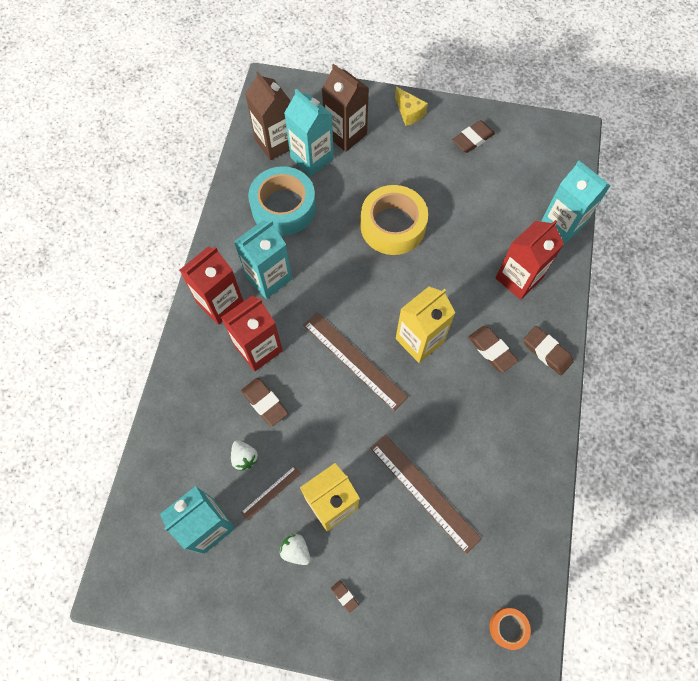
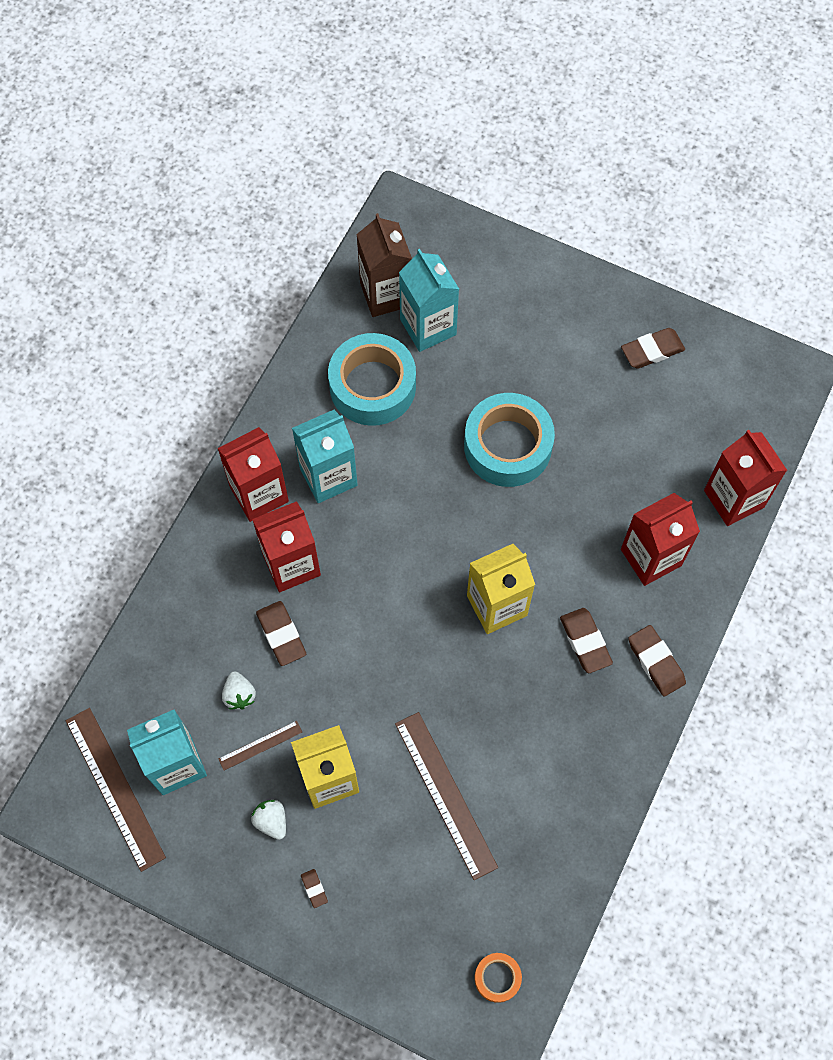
camera: 15 degrees right, 0 degrees up
(345, 134) = (482, 304): brown carton -> none
(354, 360) = (407, 610): brown ruler -> brown ruler (115, 788)
(393, 226) = (507, 446): yellow tape -> turquoise tape
(409, 112) = (577, 292): yellow cheese -> none
(562, 224) = (733, 499): turquoise carton -> red carton

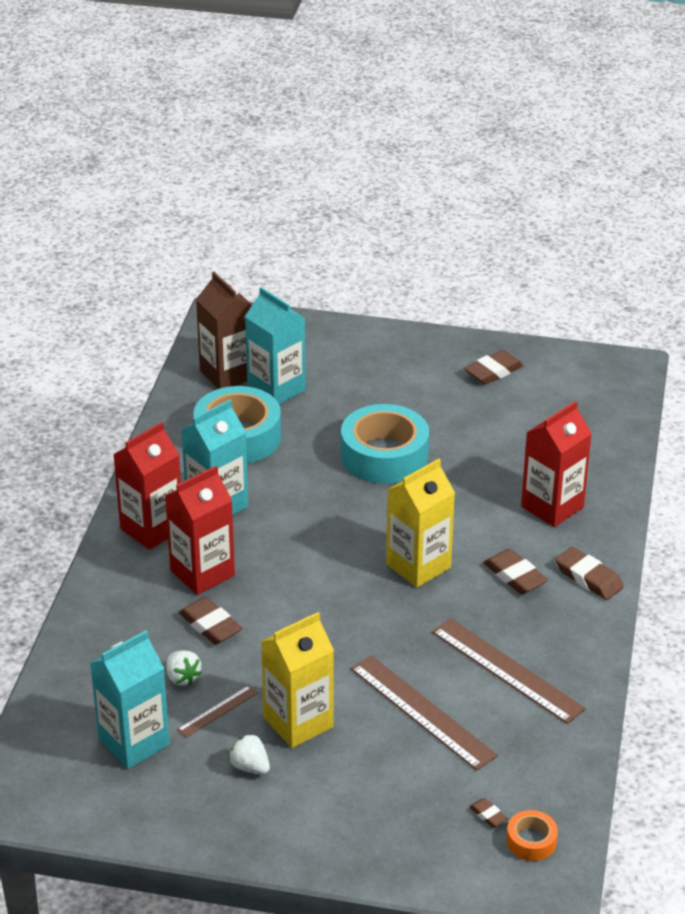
camera: 15 degrees left, 30 degrees down
(115, 788) = (73, 773): brown ruler -> brown ruler (506, 670)
(314, 888) = (314, 810): brown eraser -> brown eraser (488, 815)
(733, 499) = (611, 455): red carton -> none

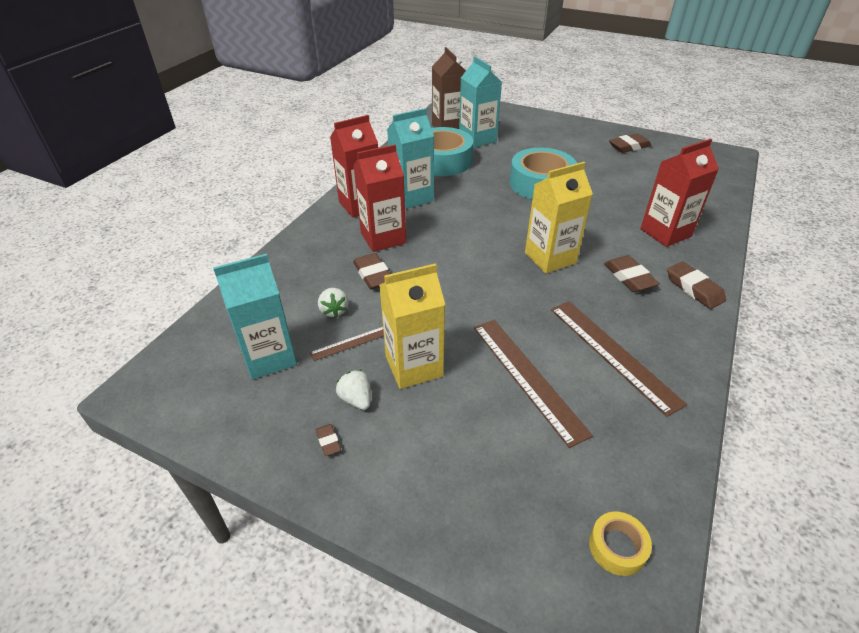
camera: 15 degrees right, 5 degrees up
(488, 815) = (573, 502): brown eraser -> brown eraser (328, 441)
(531, 841) = (617, 547): orange tape -> yellow tape

